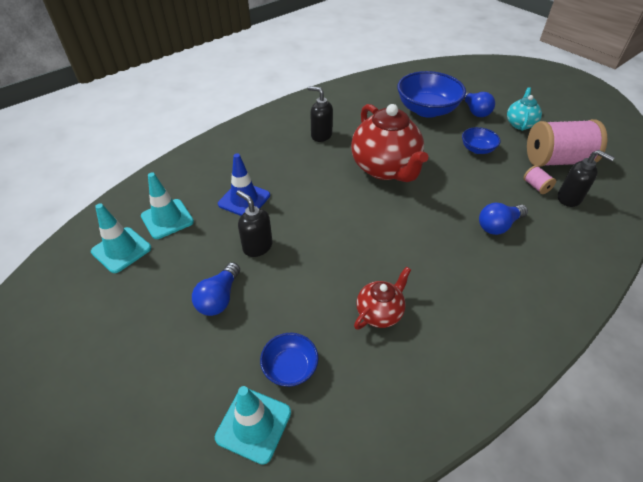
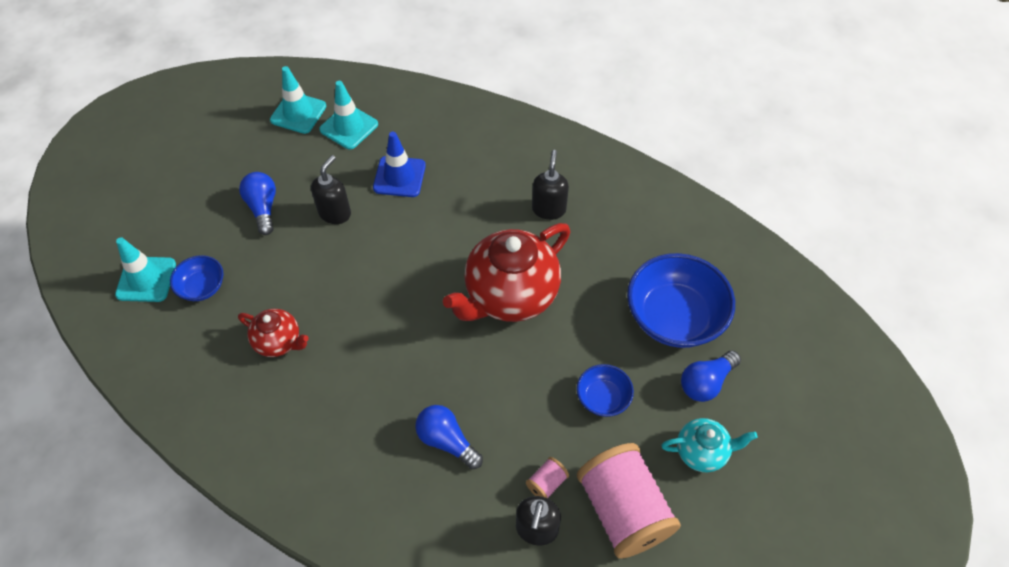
camera: 70 degrees right, 10 degrees up
(219, 298) = (263, 208): blue light bulb -> blue light bulb turned 75 degrees clockwise

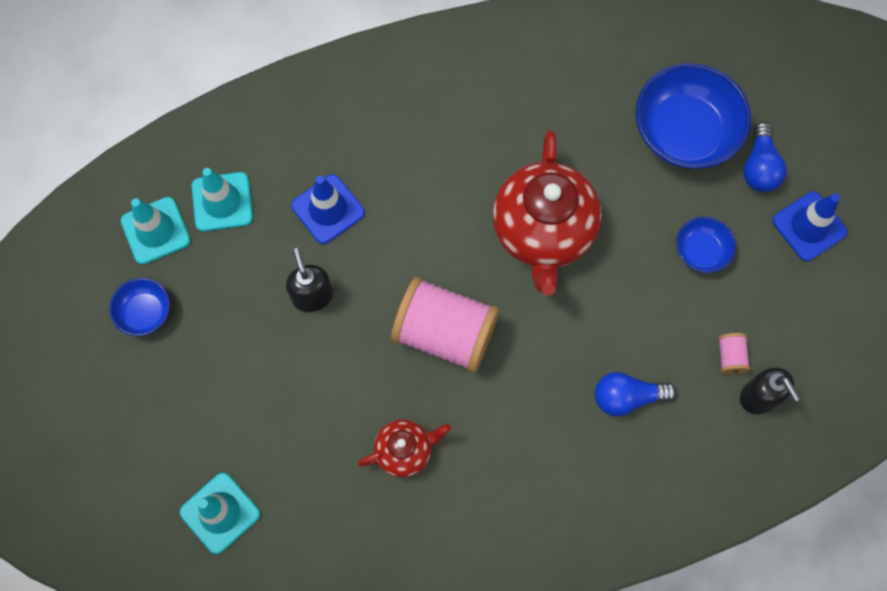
camera: 45 degrees left, 15 degrees up
(202, 287) = (279, 471): blue bowl -> blue bowl (145, 312)
(263, 208) = (241, 351): blue light bulb -> none
(549, 209) = (489, 124): black soap dispenser -> none
(623, 510) = (801, 324): pink spool -> pink spool (445, 333)
(702, 452) = (809, 226): turquoise teapot -> blue traffic cone

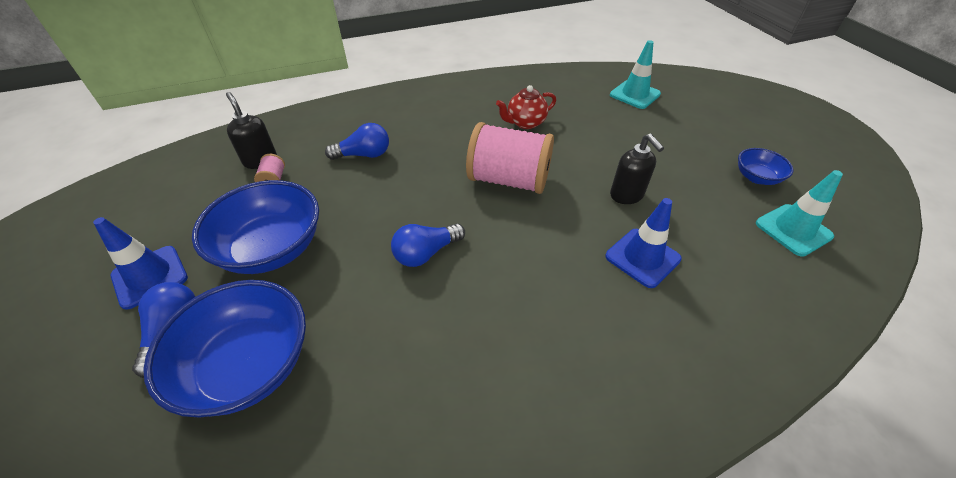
camera: 175 degrees right, 25 degrees down
(222, 202) = (748, 256): turquoise traffic cone -> none
(543, 232) = (426, 253): red teapot -> blue light bulb
(701, 251) = (272, 248): blue bowl -> blue bowl, size x1.96

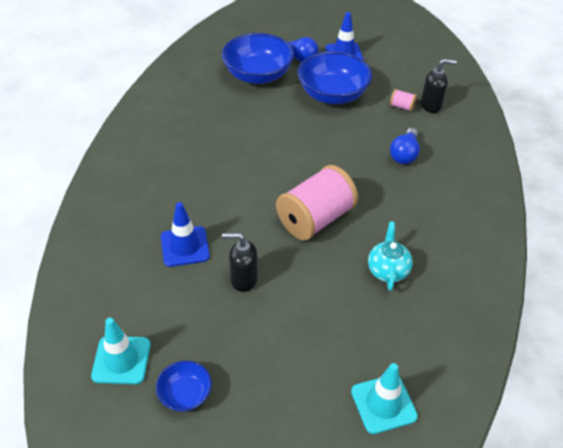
camera: 120 degrees right, 0 degrees up
(426, 253) = (277, 150): blue light bulb -> none
(525, 123) = (387, 270): red teapot -> turquoise teapot

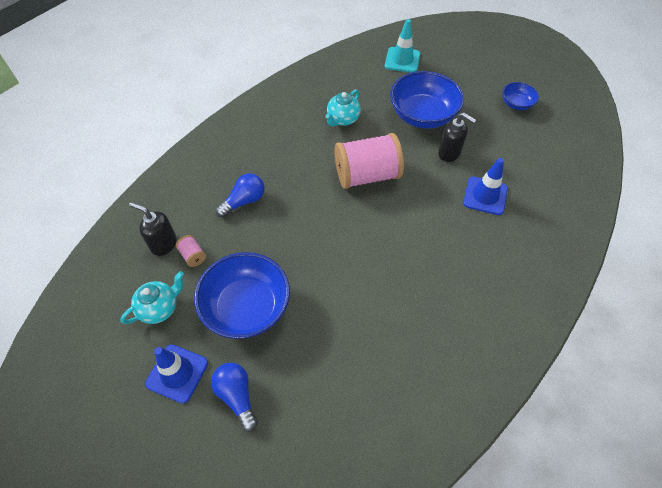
camera: 150 degrees left, 10 degrees up
(121, 360) = (554, 136): turquoise traffic cone -> none
(258, 75) = (309, 387): blue bowl -> blue bowl (422, 115)
(389, 75) = (160, 308): none -> turquoise teapot

